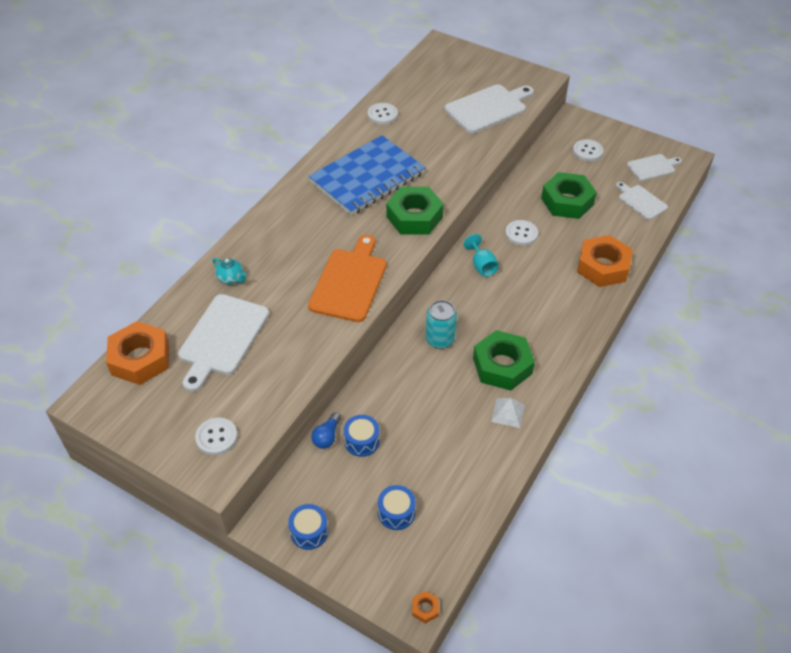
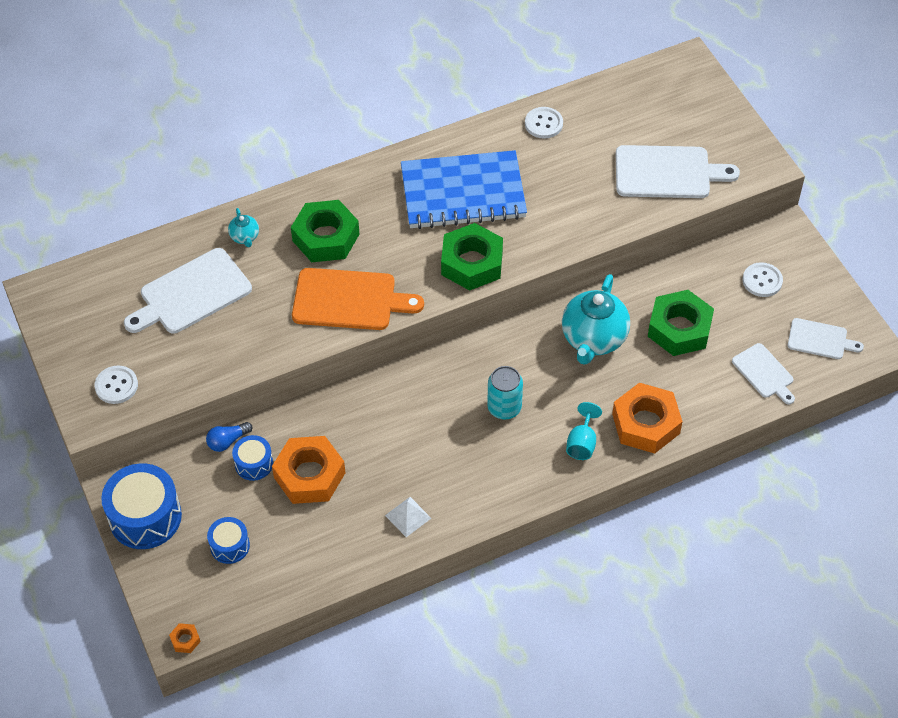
camera: 35 degrees right, 5 degrees up
(140, 359) = (109, 275): orange nut -> orange nut (309, 475)
(309, 532) = (145, 517): blue drum -> blue drum, size x1.85
(349, 282) = (349, 300): orange cutting board -> orange cutting board turned 45 degrees clockwise
(440, 339) = (408, 407): turquoise can -> turquoise can (504, 408)
(482, 266) = (519, 353): turquoise goblet -> turquoise goblet (582, 443)
(502, 365) = (444, 468): green nut -> green nut (326, 237)
(521, 234) = (593, 339): white button -> turquoise teapot
(641, 201) = (764, 373): white cutting board -> white cutting board turned 150 degrees clockwise

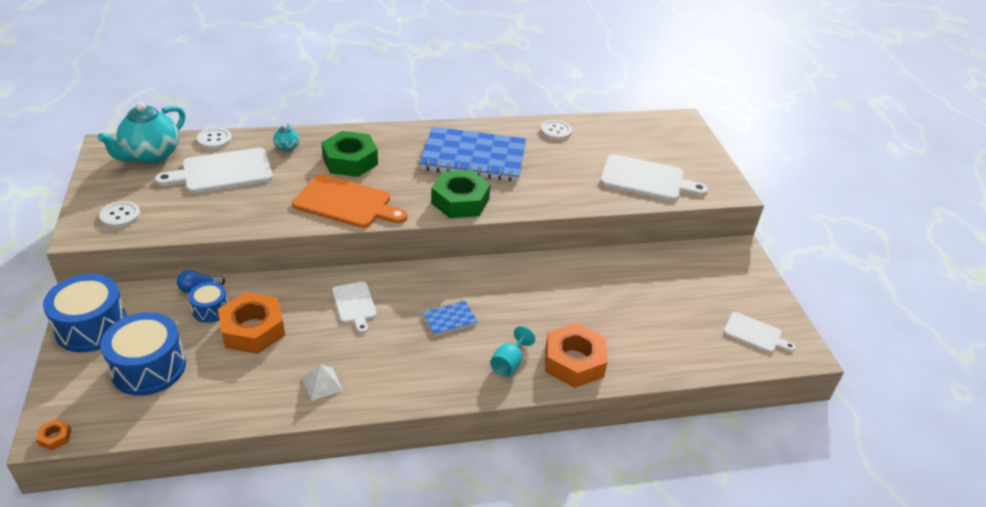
camera: 10 degrees right, 15 degrees down
(230, 546) = (149, 368): blue drum -> blue drum, size x1.85
(504, 408) = (450, 319): turquoise can -> blue notebook
(593, 339) = (548, 287): turquoise teapot -> turquoise teapot (151, 155)
(679, 329) = (627, 297): green nut -> none
(762, 281) = (710, 279): white button -> white button (214, 140)
(764, 373) = (696, 347): white cutting board -> white cutting board (354, 304)

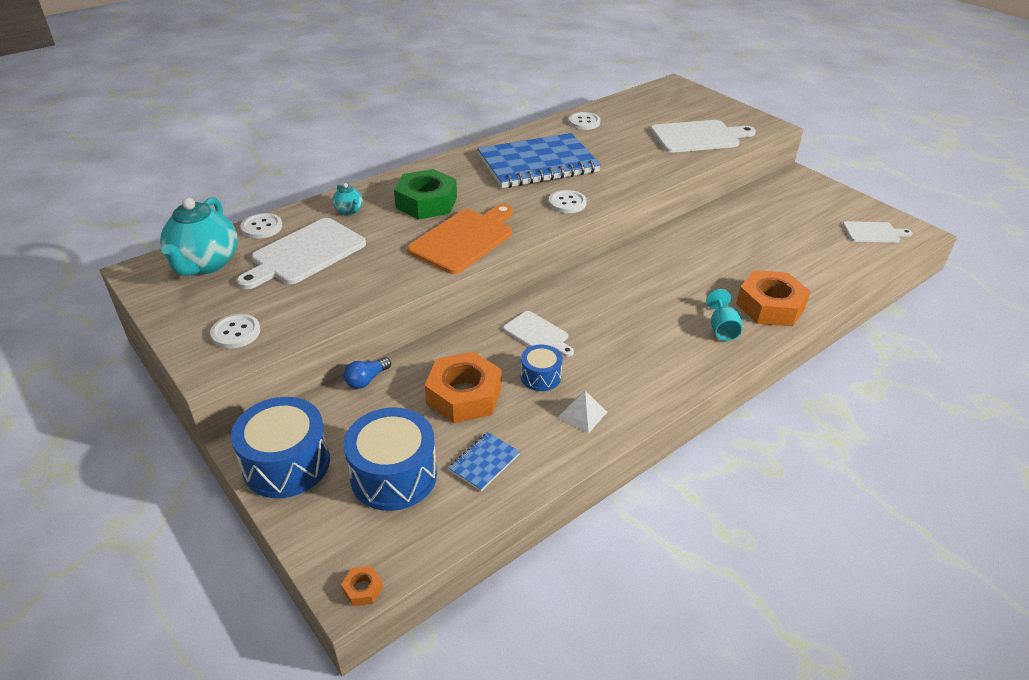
camera: 25 degrees left, 0 degrees up
(210, 309) = (400, 395): blue drum -> blue drum (540, 376)
(346, 203) = (464, 239): orange cutting board -> orange cutting board turned 45 degrees counterclockwise
(450, 319) = (635, 313): blue notebook -> blue notebook (484, 463)
(460, 201) = (567, 203): green nut -> white button

